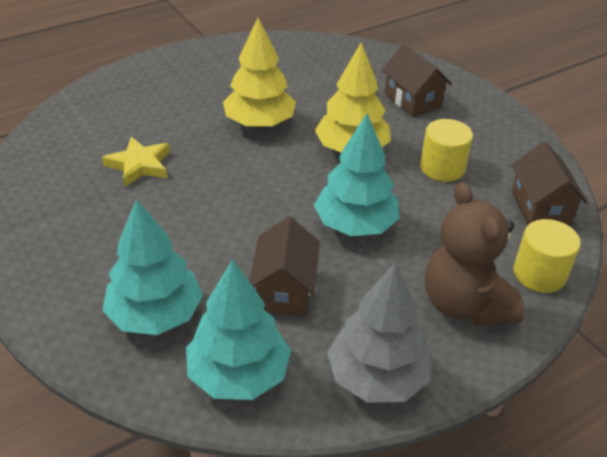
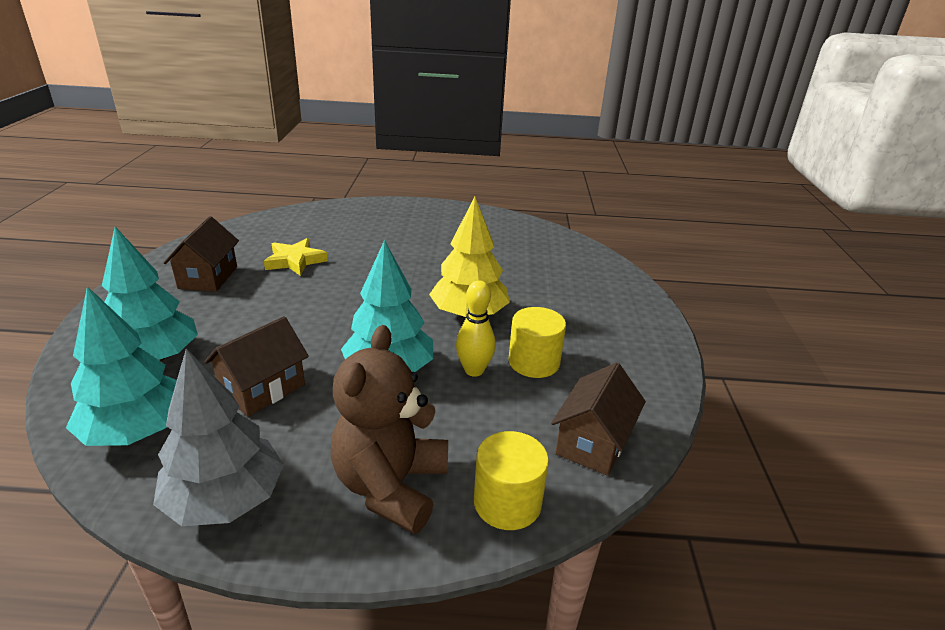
camera: 35 degrees right, 10 degrees down
(259, 123) = (420, 267): yellow tree -> none
(412, 100) = (579, 300): brown house -> brown house (208, 277)
(412, 194) = (474, 370): none -> yellow bowling pin

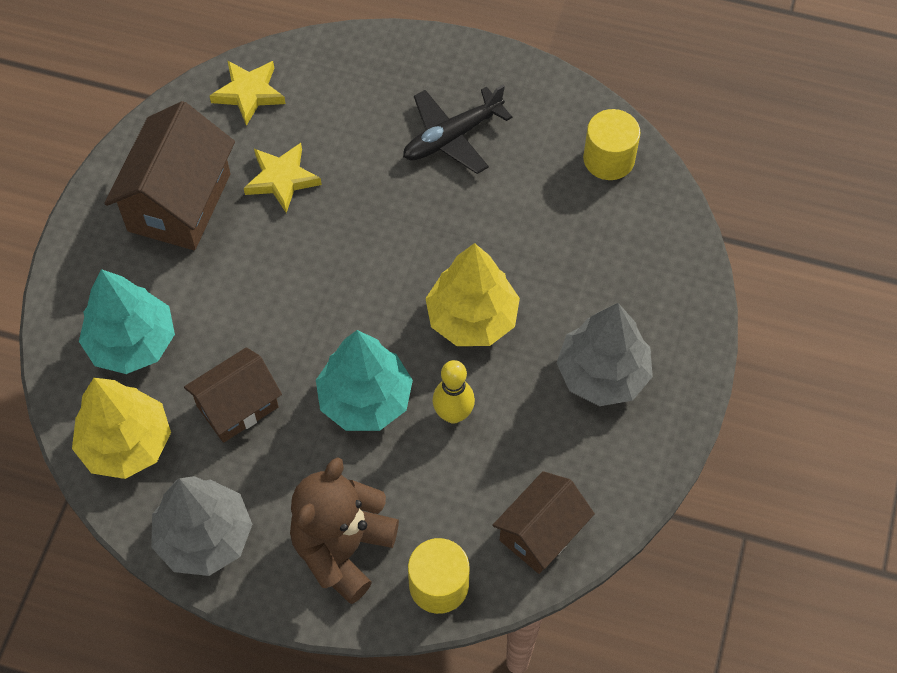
camera: 15 degrees right, 30 degrees up
(137, 431) = (126, 444): turquoise tree -> yellow tree
(208, 277) = (179, 202): brown house -> brown house, size x1.55
(266, 227) = (249, 93): none -> yellow star
(422, 235) = (452, 137): none -> black plane
(534, 362) = (521, 412): yellow cylinder -> yellow cylinder (609, 159)
(590, 333) = (603, 374): none -> grey tree

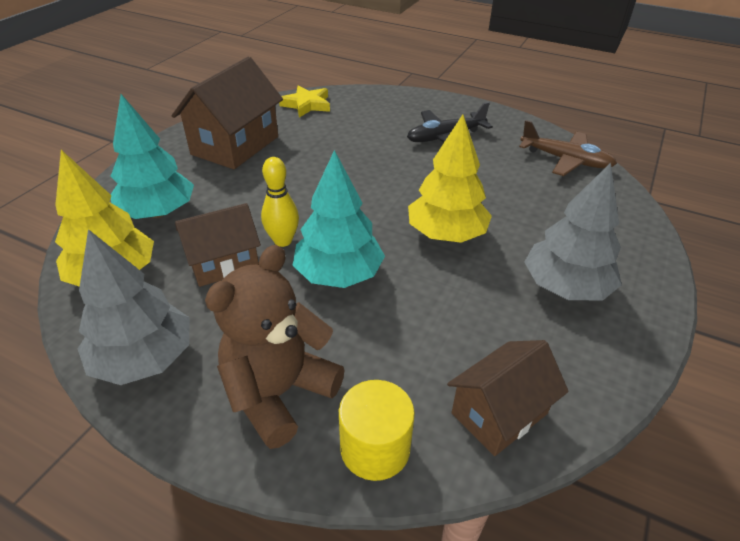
camera: 10 degrees right, 20 degrees down
(282, 179) = (314, 143): yellow star -> none
(453, 414) = (418, 296): yellow bowling pin -> yellow bowling pin (283, 241)
(609, 159) = (566, 160): yellow cylinder -> brown plane

